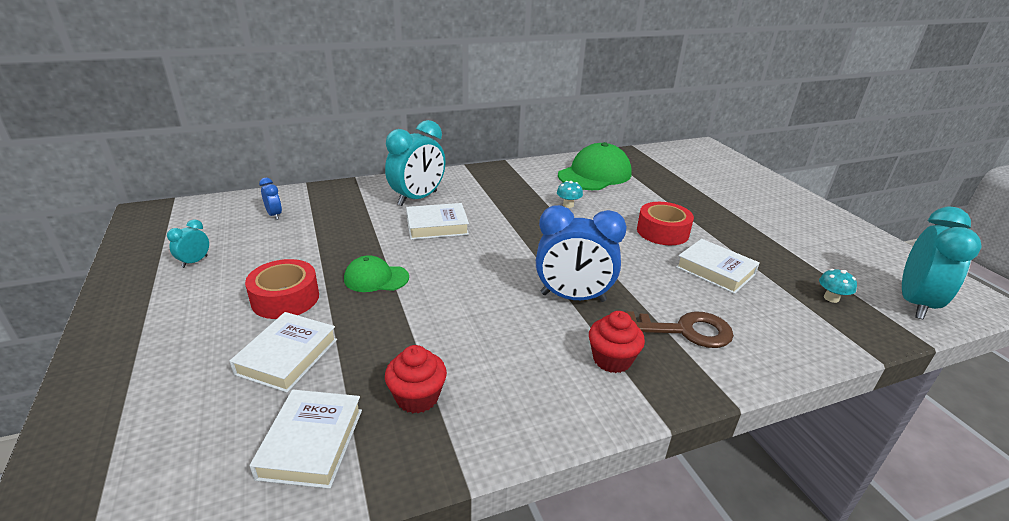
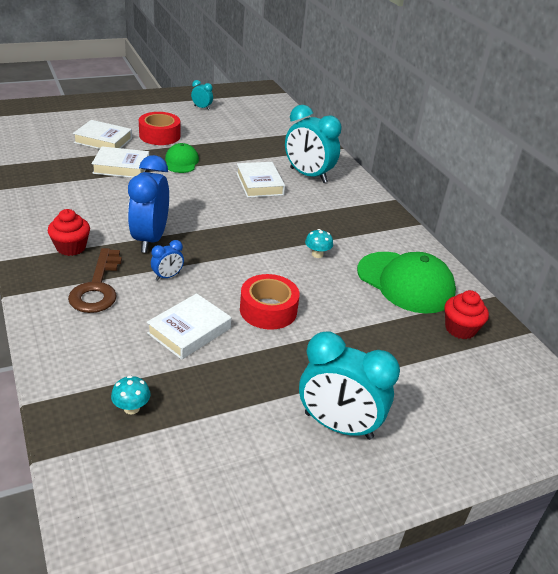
camera: 85 degrees right, 5 degrees up
(274, 215) = (266, 124): blue clock -> blue clock (167, 276)
(311, 443) = (35, 151): white book -> white book (121, 167)
(417, 397) = (58, 177): red cupcake -> red cupcake (460, 329)
(915, 303) = (112, 488): turquoise clock -> turquoise clock (338, 426)

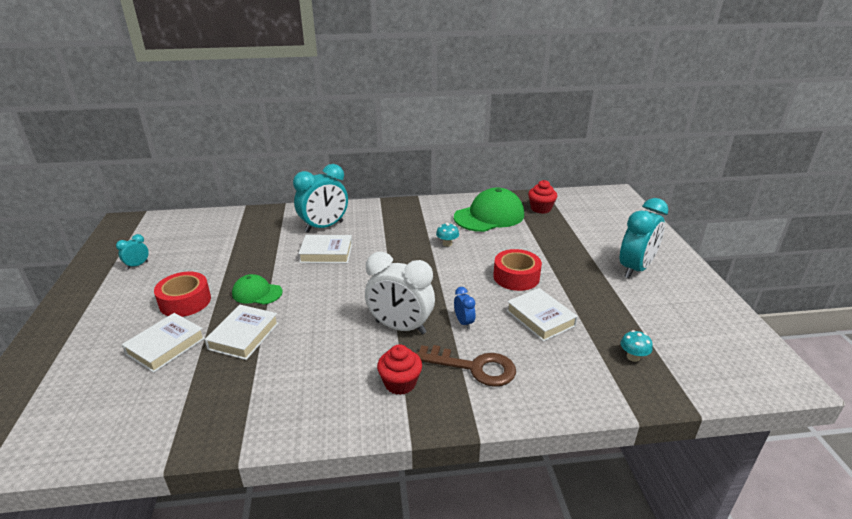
camera: 70 degrees left, 5 degrees down
(150, 239) = (400, 327): blue clock -> white clock

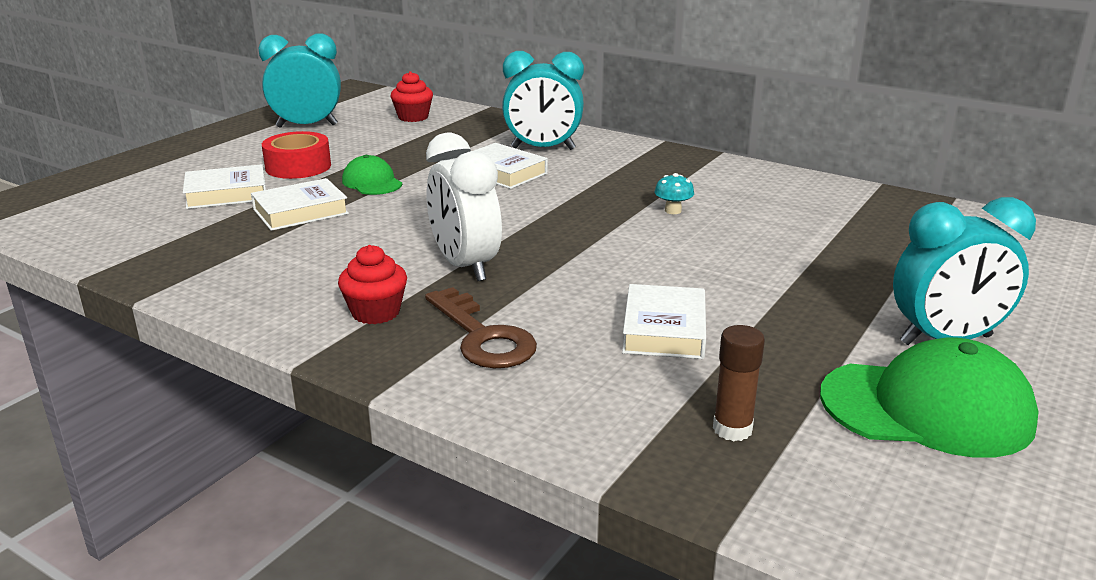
camera: 40 degrees right, 5 degrees down
(137, 265) = (307, 126): turquoise clock -> turquoise clock, size x2.19
(464, 322) = (549, 292): blue clock -> none
(489, 216) = (794, 202): green cap -> green cap (926, 408)
(516, 277) = (711, 276): red tape -> none
(541, 208) = (901, 218): red cupcake -> red cupcake (413, 117)
(633, 357) = (732, 429): turquoise mushroom -> brown glue stick

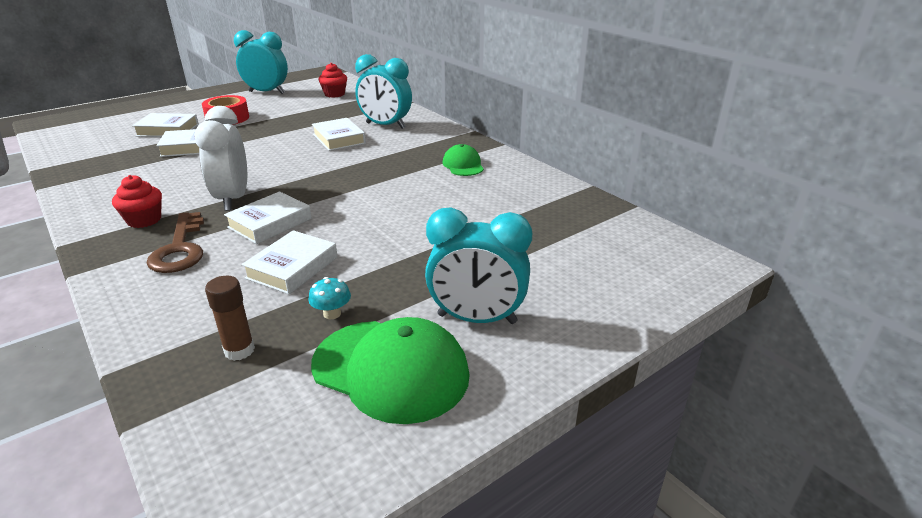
camera: 20 degrees right, 5 degrees up
(372, 182) = (254, 134): green cap -> green cap (463, 165)
(559, 286) = (270, 223): none -> white book
(673, 211) = (412, 182): turquoise mushroom -> turquoise mushroom (332, 313)

